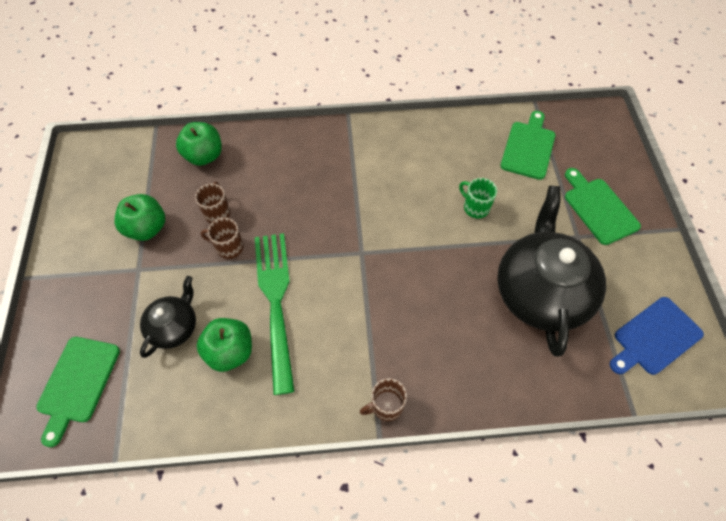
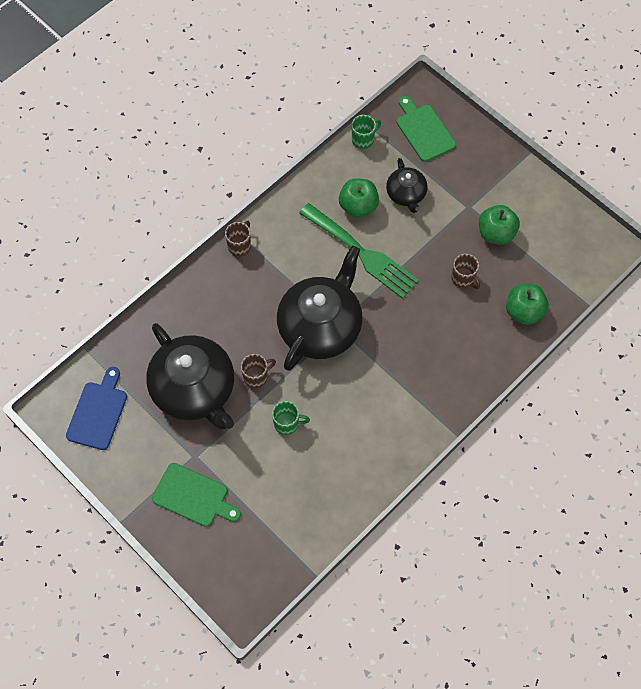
camera: 140 degrees right, 5 degrees up
(143, 427) = (363, 140): none -> green mug
(229, 247) = (429, 262): brown mug -> brown mug (256, 377)
(377, 263) = (320, 327): none -> black teapot
(528, 148) = (286, 517): green cutting board -> none

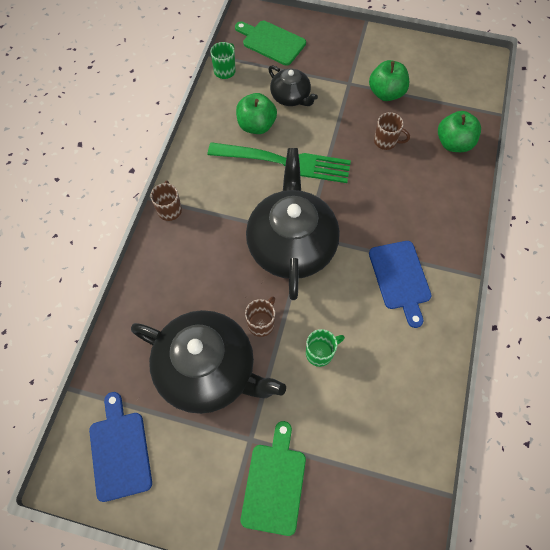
camera: 30 degrees left, 0 degrees up
(193, 496) = (274, 483): green cutting board -> green cutting board turned 75 degrees counterclockwise
(391, 401) = (400, 278): none -> blue cutting board

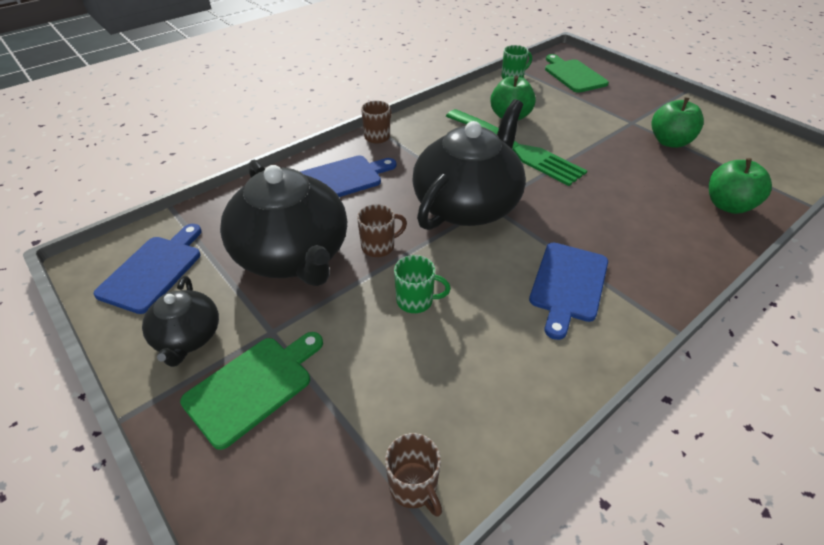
camera: 35 degrees right, 20 degrees down
(180, 274) = (342, 178): none -> blue cutting board
(291, 97) = (561, 111): black teapot -> black teapot (188, 337)
(386, 141) = (641, 174): brown mug -> brown mug (414, 486)

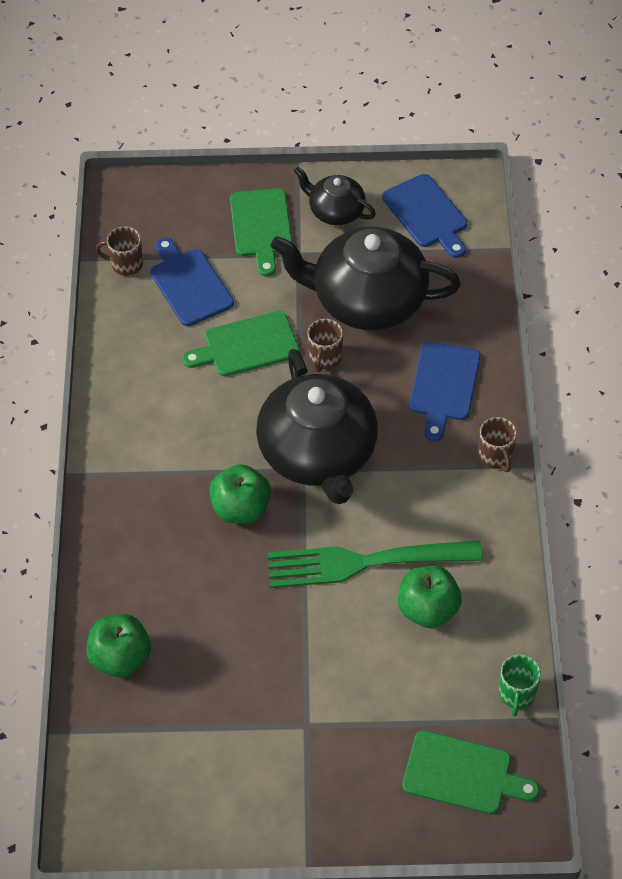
camera: 130 degrees right, 10 degrees up
(416, 301) = (247, 345): green mug -> green cutting board
(568, 284) = (169, 448): blue cutting board -> blue cutting board (189, 284)
(669, 142) = (241, 721): green apple -> green apple (241, 508)

